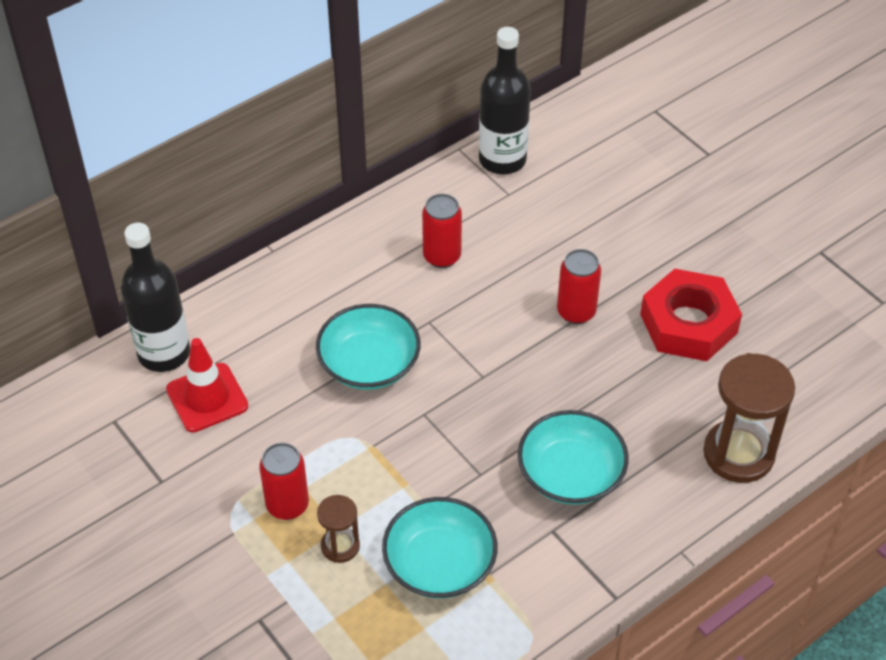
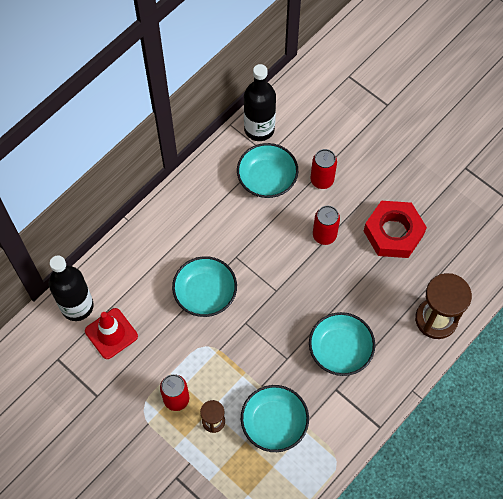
camera: 10 degrees left, 15 degrees up
(442, 256) = (235, 208): red can -> red can (322, 180)
(500, 225) = (267, 179): none -> turquoise bowl

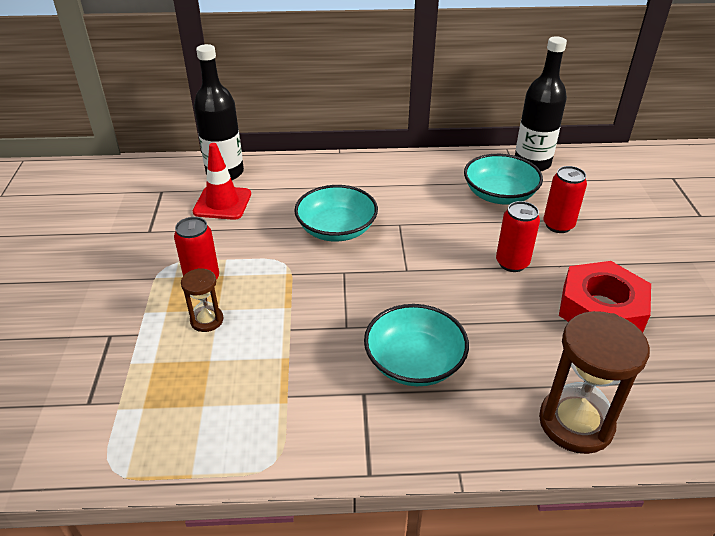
camera: 45 degrees right, 25 degrees down
(274, 423) = (258, 369): turquoise bowl -> none

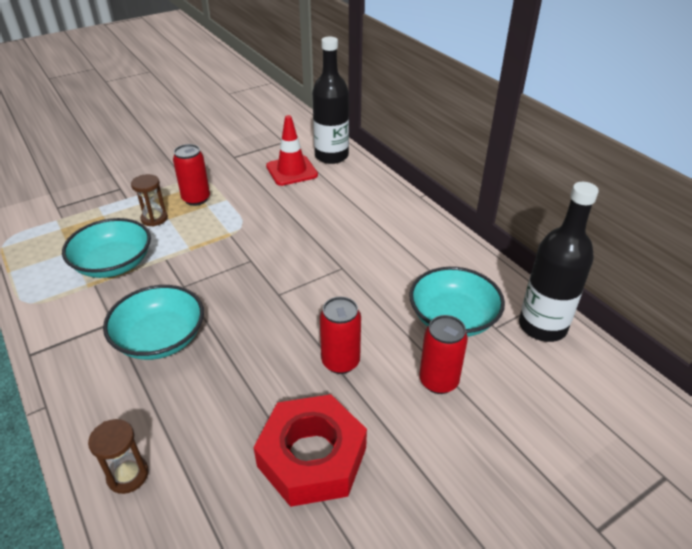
camera: 60 degrees right, 0 degrees up
(336, 229) = (304, 236): turquoise bowl -> turquoise bowl (113, 264)
(576, 423) = (128, 475): brown hourglass -> brown hourglass, size x0.52

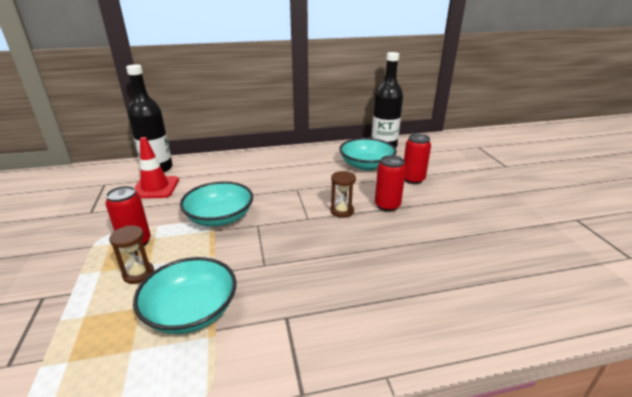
camera: 70 degrees left, 10 degrees down
(128, 475) = (474, 317): brown hourglass -> brown hourglass (342, 211)
(160, 338) = (326, 285): turquoise bowl -> turquoise bowl (220, 217)
(312, 457) = (462, 229): red nut -> none

